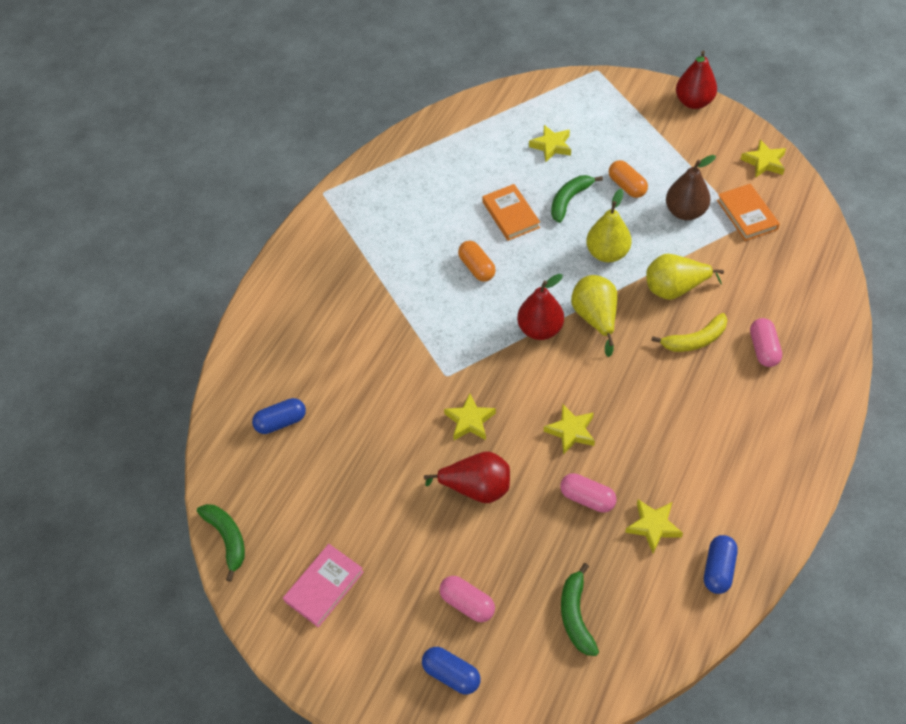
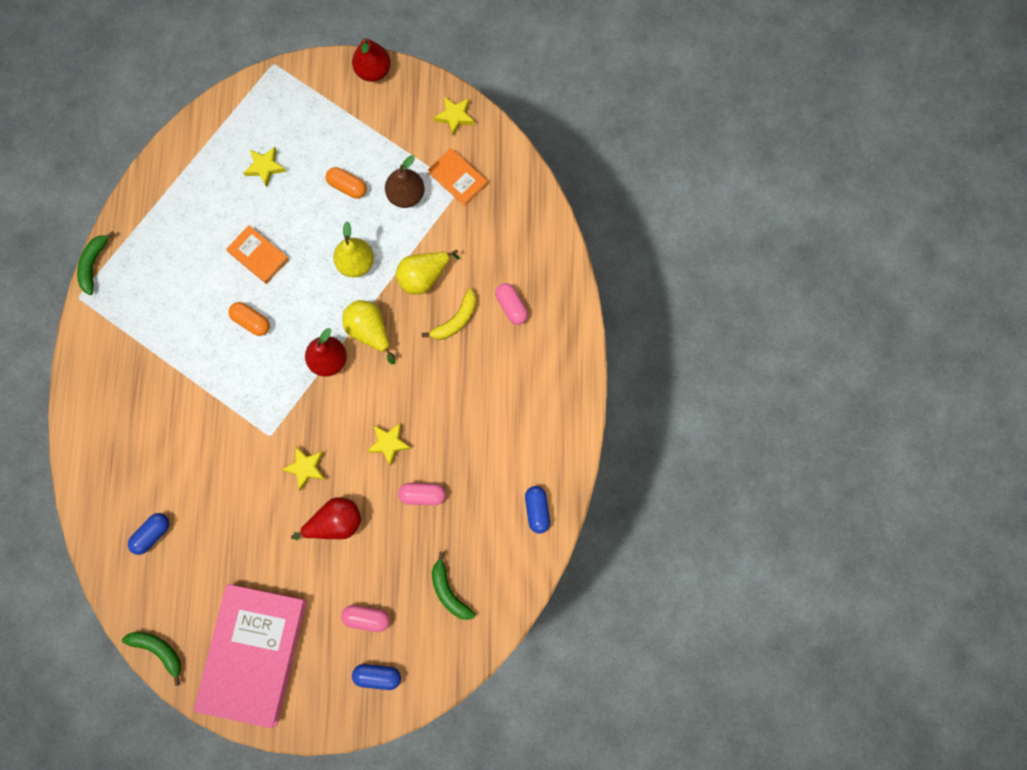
camera: 30 degrees left, 20 degrees up
(324, 586) = (253, 654): pink book -> pink book, size x2.17
(569, 200) = (303, 220): green banana -> green banana (93, 264)
(653, 526) = (479, 497): yellow star -> none

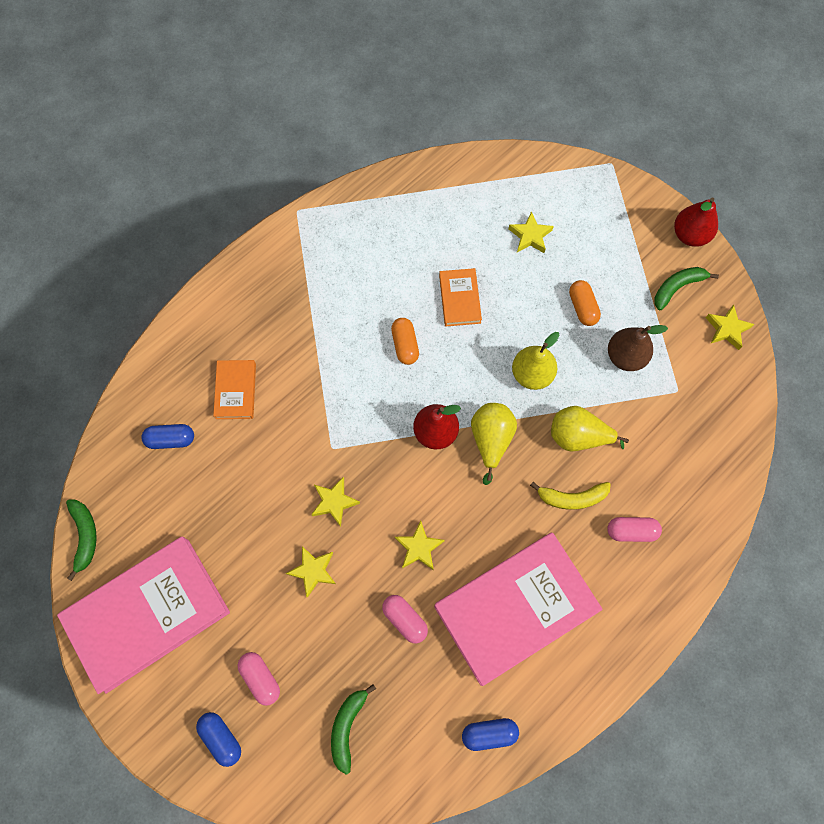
camera: 45 degrees right, 5 degrees down
(93, 264) = (331, 196): green banana -> green banana (677, 287)
(335, 523) = (313, 571): red pear -> yellow star
(458, 178) = (682, 382): orange book -> orange book (236, 391)
(484, 422) = (515, 608): none -> pink book
(511, 306) = (631, 531): pink capsule -> pink capsule turned 75 degrees clockwise
(537, 510) = (489, 733): blue capsule -> blue capsule turned 45 degrees clockwise

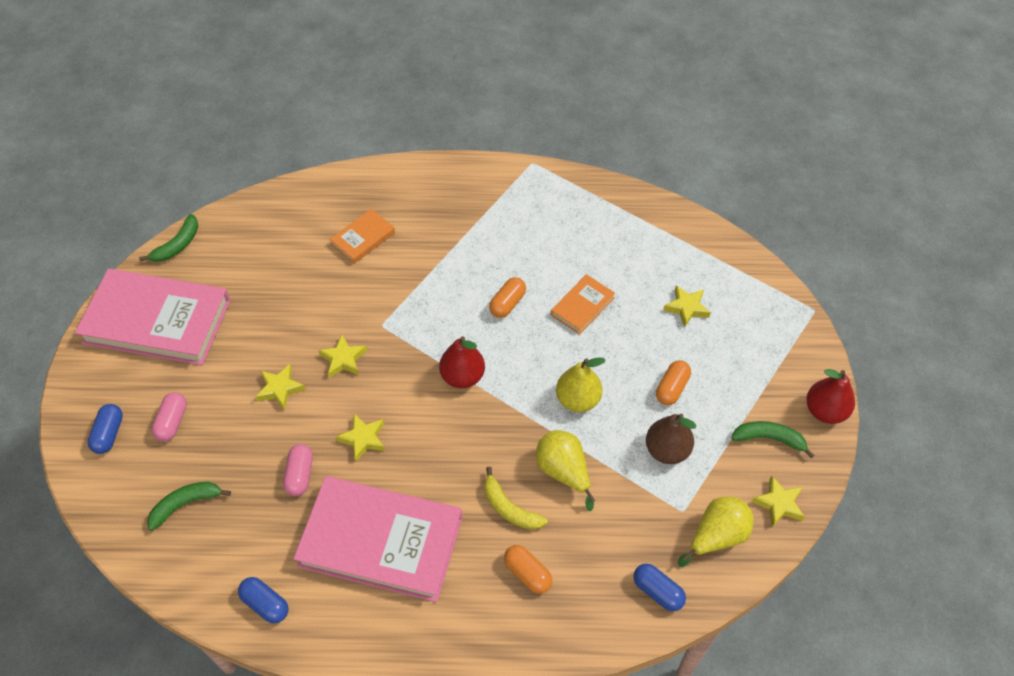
camera: 45 degrees right, 15 degrees down
(171, 439) = (290, 233): blue capsule -> blue capsule (657, 591)
(491, 440) = (496, 416): yellow pear -> yellow pear (717, 536)
(631, 531) = (527, 573): pink capsule -> orange capsule

